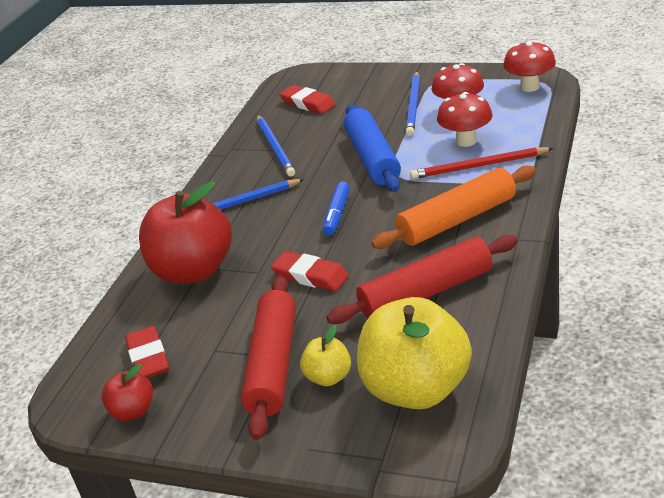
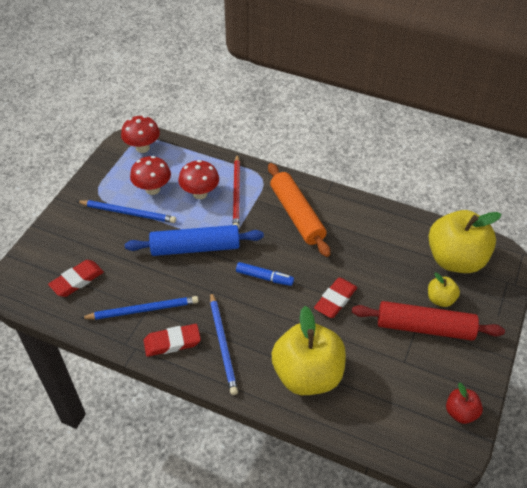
camera: 90 degrees left, 15 degrees up
(148, 357) = (406, 404): red eraser -> red eraser (172, 342)
(194, 271) = (307, 374): red apple -> yellow apple
(426, 293) = (369, 242): red rolling pin -> none

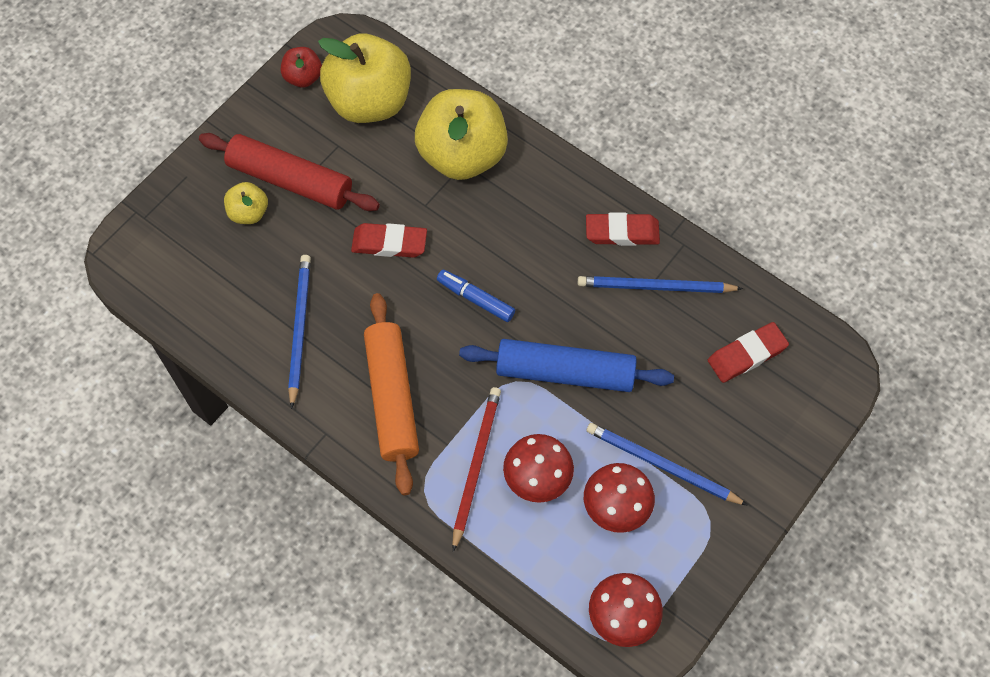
camera: 165 degrees left, 15 degrees up
(223, 344) = (557, 215): blue pencil -> blue pencil (299, 328)
(335, 300) = (389, 243): red eraser -> red eraser turned 45 degrees clockwise
(455, 259) = (193, 266): yellow apple -> yellow apple (370, 102)

